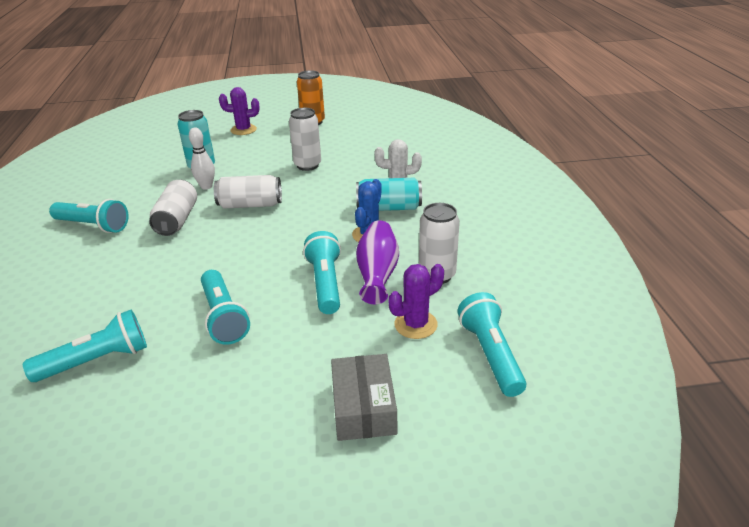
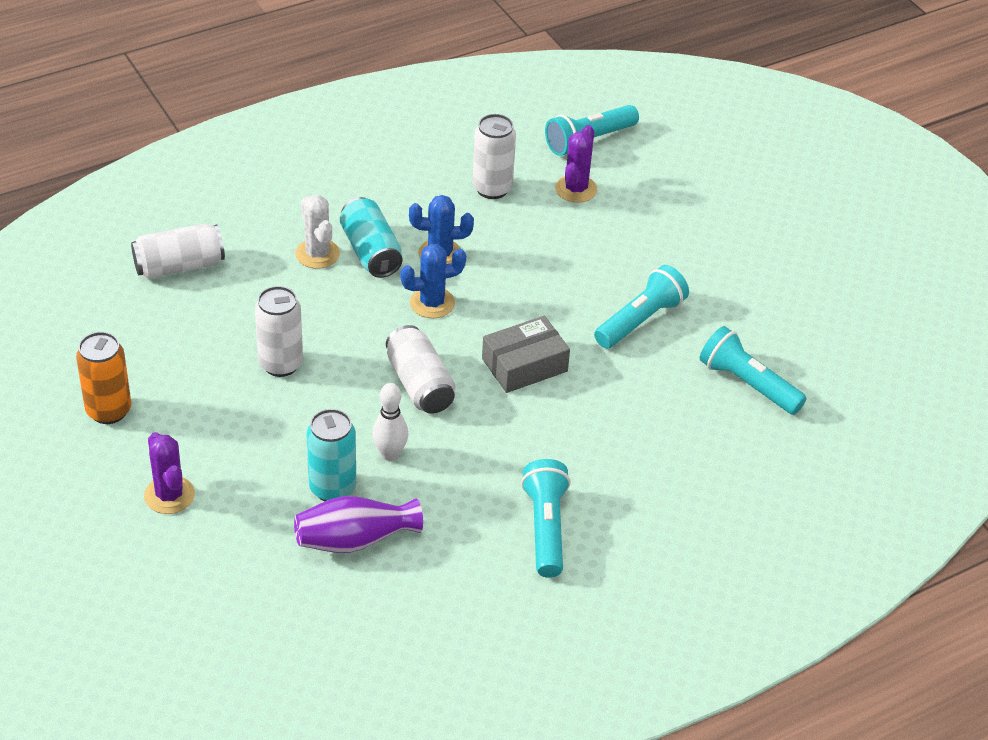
camera: 115 degrees left, 10 degrees up
(177, 220) = (490, 444): white can -> white can (179, 266)
(320, 222) = (432, 303): none -> blue cactus
(325, 283) = (548, 264): turquoise flashlight -> none
(363, 407) = (689, 198): grey box -> grey box (524, 365)
(377, 274) = (512, 230): purple vase -> purple vase (355, 540)
(415, 324) = (576, 189): purple cactus -> purple cactus turned 75 degrees clockwise

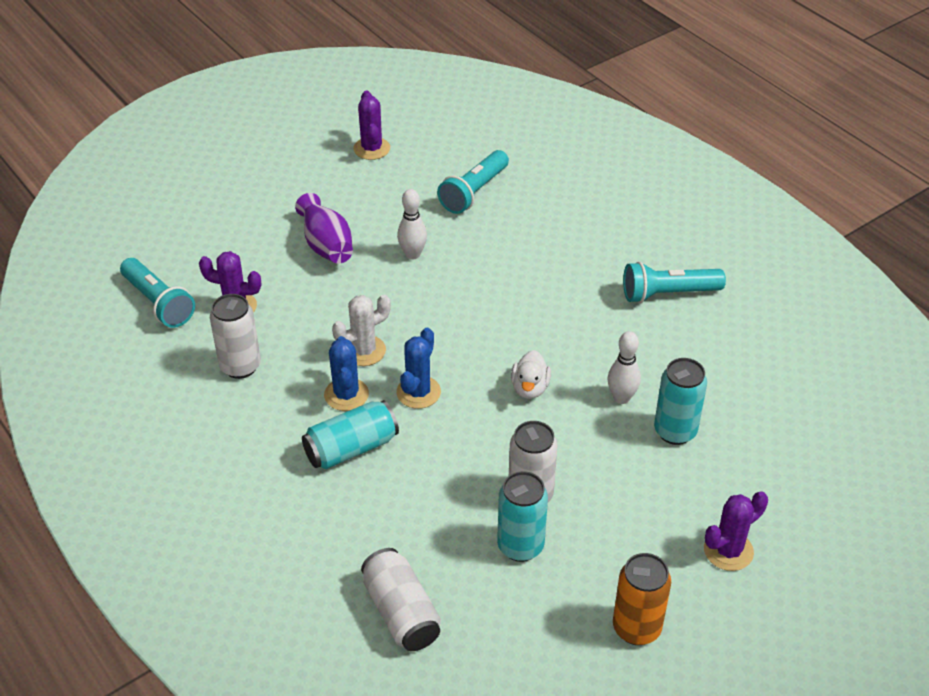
camera: 95 degrees left, 0 degrees up
(223, 348) = (520, 546): none -> turquoise can
(317, 254) = (361, 491): white cactus -> white cactus (364, 351)
(355, 540) = (727, 408): purple vase -> purple vase (326, 245)
(420, 384) = (530, 388): white can -> white duck
(432, 303) = (418, 392): blue cactus -> blue cactus turned 45 degrees clockwise
(524, 365) = (486, 321): grey box -> none
(640, 320) = (412, 254): turquoise flashlight -> white bowling pin
(835, 306) = (371, 149): none -> purple cactus

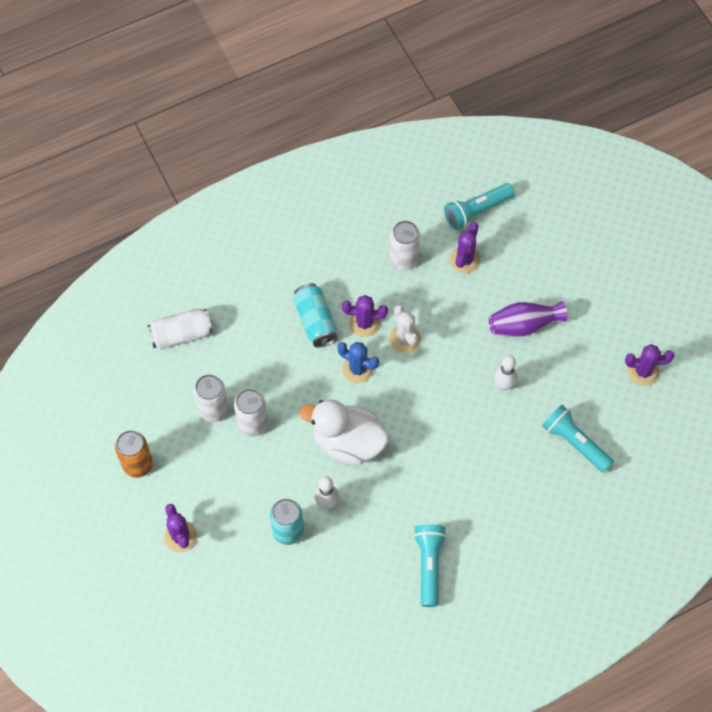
camera: 100 degrees right, 20 degrees up
(346, 394) = (364, 323): blue cactus -> purple cactus
(520, 546) = (213, 410): turquoise can -> white can
(530, 388) = (348, 442): white duck -> white duck, size x2.03

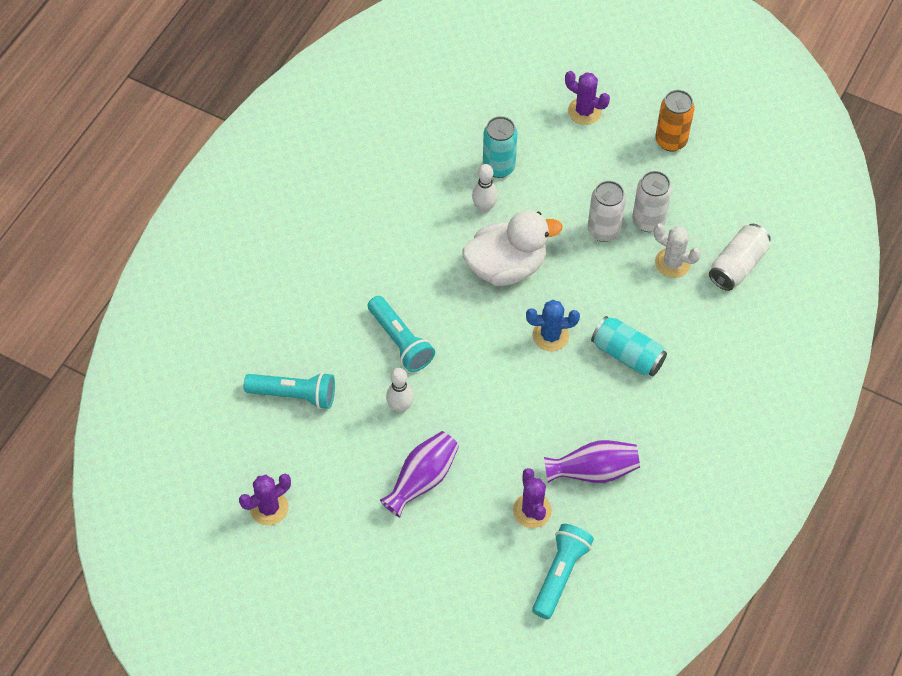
camera: 145 degrees right, 5 degrees down
(364, 323) = (579, 382): purple cactus -> none
(403, 260) = (593, 470): white can -> purple vase
(405, 339) = (529, 391): white cactus -> white cactus (672, 263)
(429, 565) = (356, 212): turquoise flashlight -> turquoise flashlight (400, 341)

